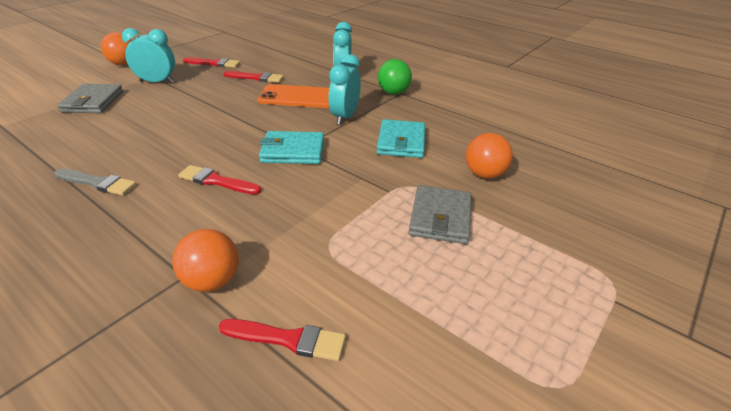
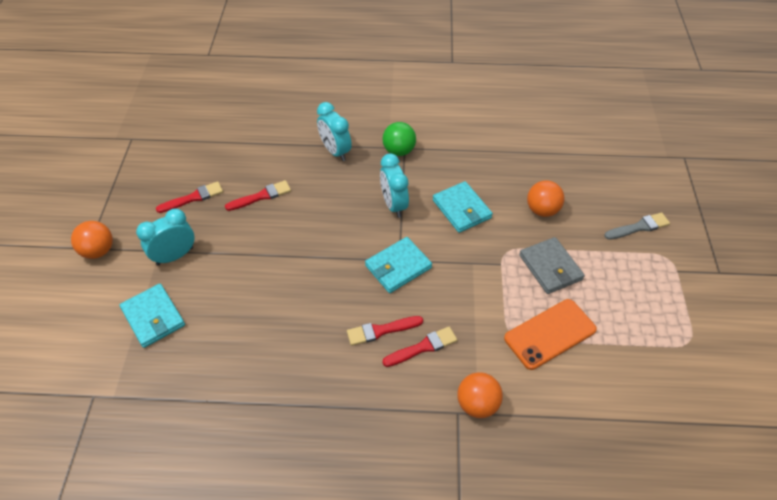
camera: 35 degrees left, 15 degrees up
(93, 102) = (153, 317): grey wallet -> turquoise wallet
(97, 183) = (298, 390): grey brush -> grey brush (639, 227)
(288, 339) = (556, 406): red brush -> red brush (423, 347)
(298, 97) = (329, 201): orange phone -> orange phone (550, 334)

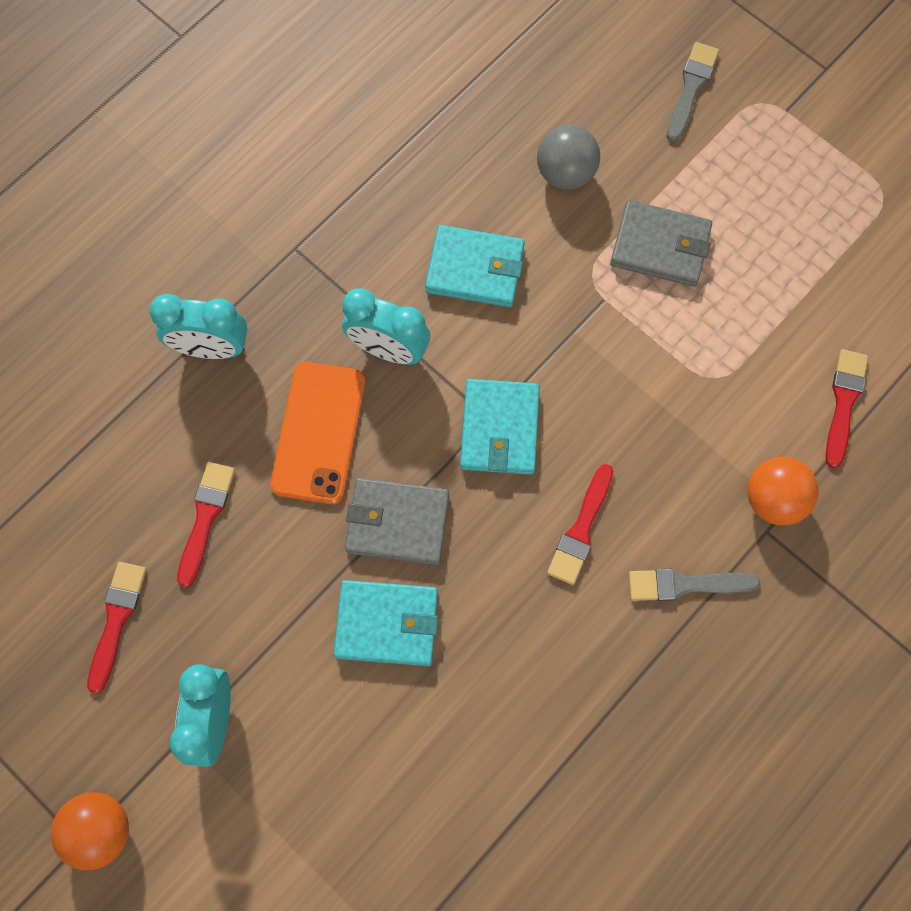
camera: 50 degrees left, 20 degrees up
(153, 317) = (304, 819): turquoise wallet -> turquoise wallet (387, 624)
(319, 260) = (397, 523): none -> grey wallet
(395, 394) = (685, 585): none -> grey brush
(399, 151) = (293, 261): green ball -> none
(423, 347) = (647, 498): red brush -> red brush (844, 402)
(542, 210) = (565, 173): orange ball -> grey ball
(550, 334) = (750, 334): orange phone -> orange phone (319, 432)

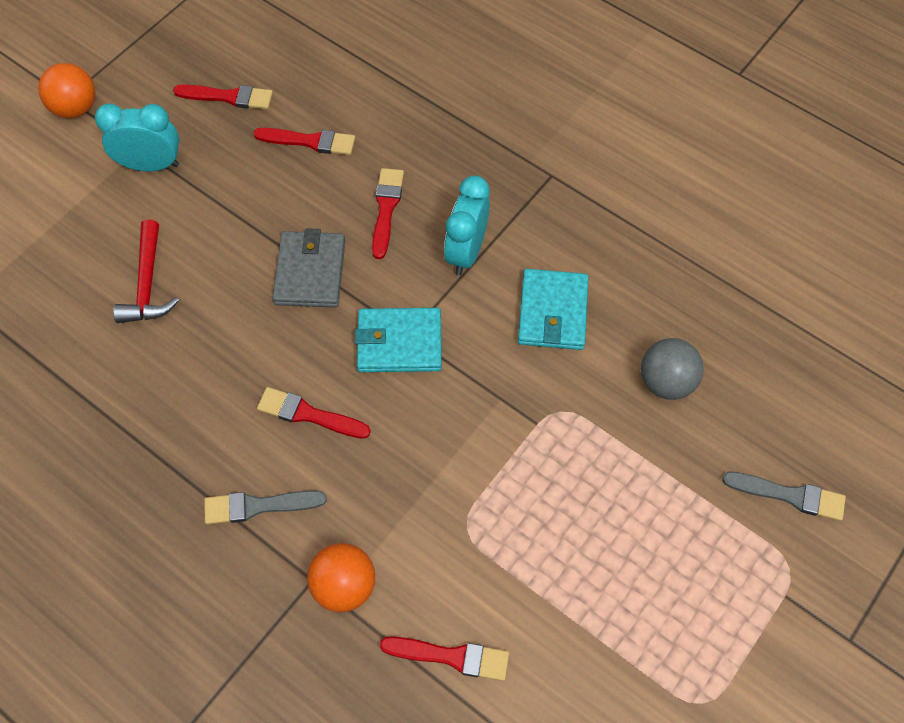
camera: 85 degrees right, 10 degrees down
(211, 348) = (454, 128): turquoise clock -> none
(319, 432) = (386, 209): orange phone -> red brush
(387, 624) = (224, 272): turquoise wallet -> none
(394, 717) = (148, 284): none -> red hammer
(660, 246) = (601, 471): grey wallet -> none
(685, 585) = (258, 506): grey brush -> grey brush turned 90 degrees counterclockwise

